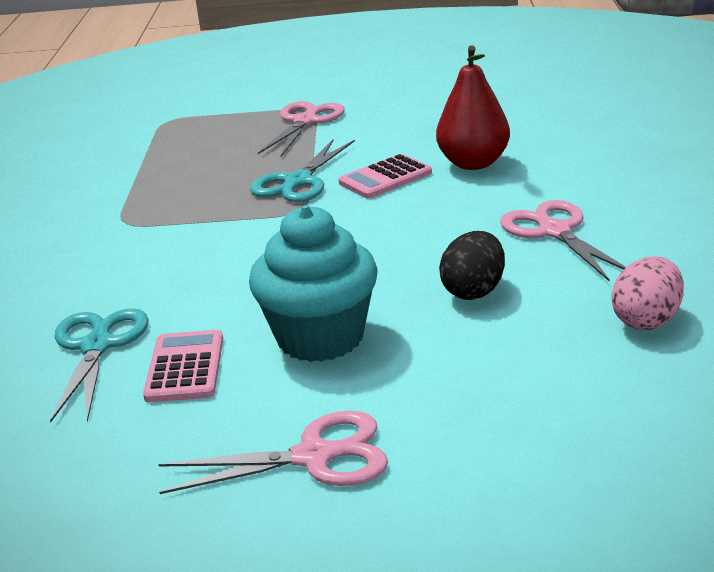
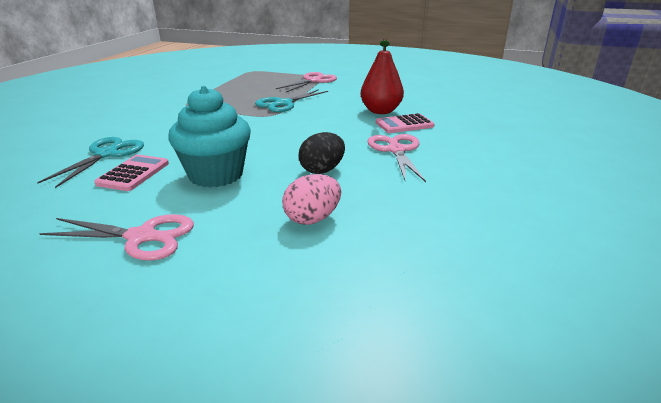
camera: 15 degrees right, 0 degrees up
(385, 178) = (328, 109): pink calculator -> pink calculator (404, 124)
(647, 320) = (412, 209): pink egg -> pink egg (312, 219)

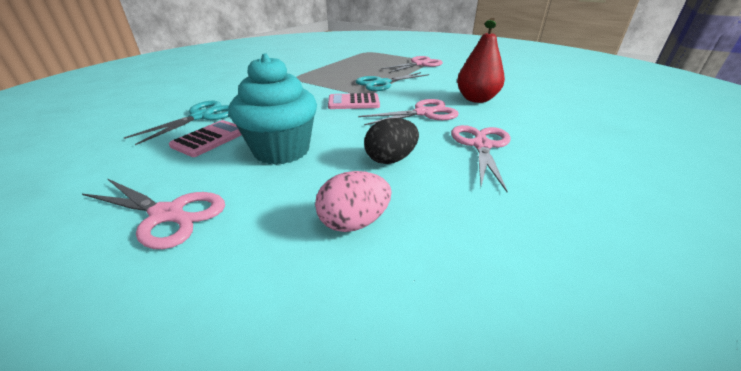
camera: 15 degrees right, 5 degrees up
(336, 128) = (423, 113): none -> pink scissors
(404, 124) = (498, 116): pink calculator -> pink calculator (353, 102)

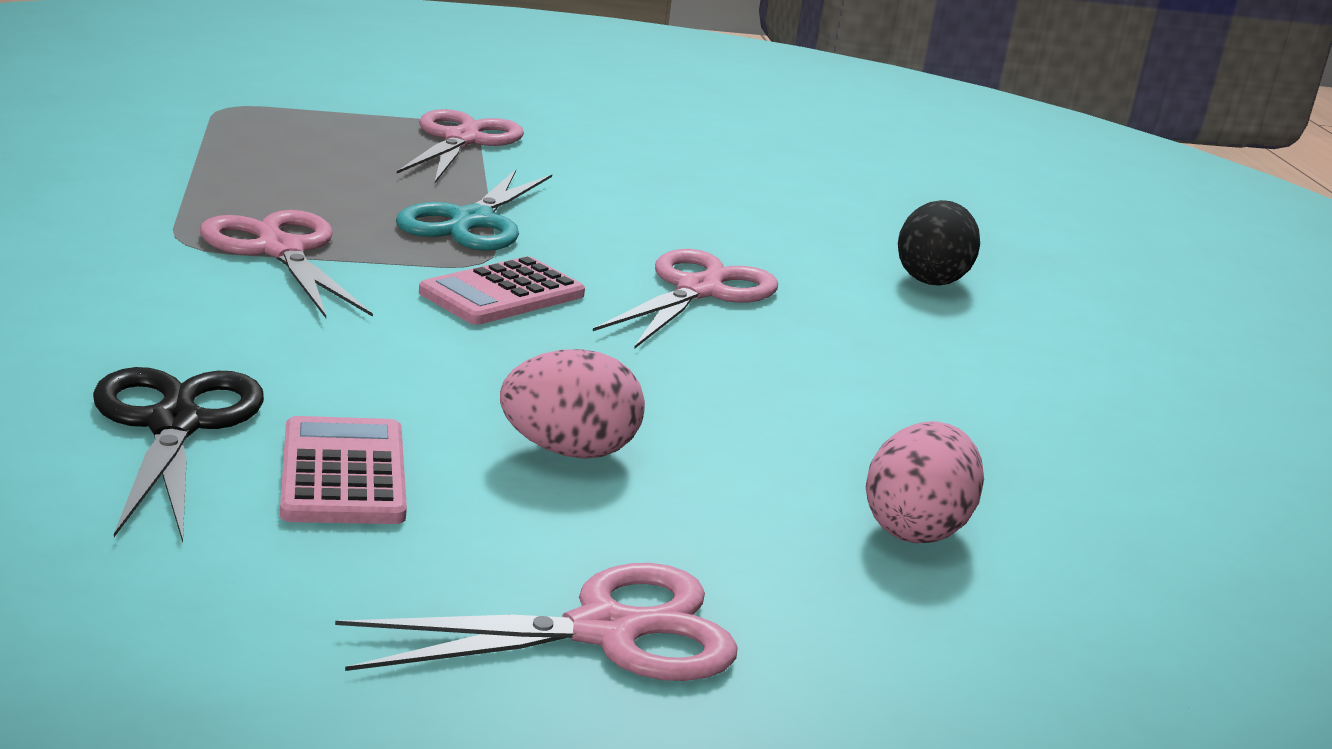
camera: 45 degrees left, 10 degrees down
(201, 116) = (174, 425): turquoise scissors -> black scissors
(281, 150) = (568, 451): turquoise cupcake -> pink egg
(390, 159) = (799, 409): black egg -> black egg (931, 279)
(476, 99) = (746, 233): red pear -> none
(481, 145) = (898, 341): pink scissors -> pink scissors (280, 251)

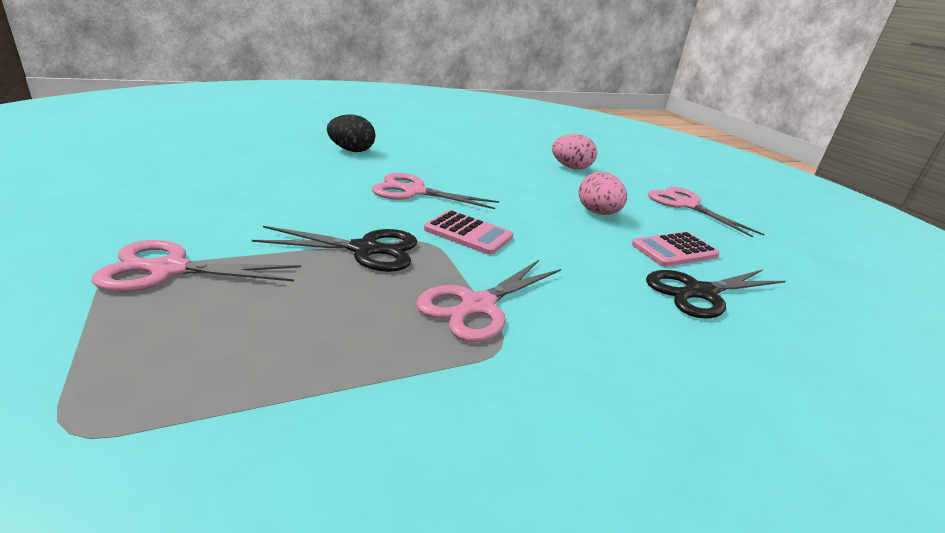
camera: 105 degrees left, 5 degrees up
(471, 221) = (365, 250): turquoise scissors -> black scissors

